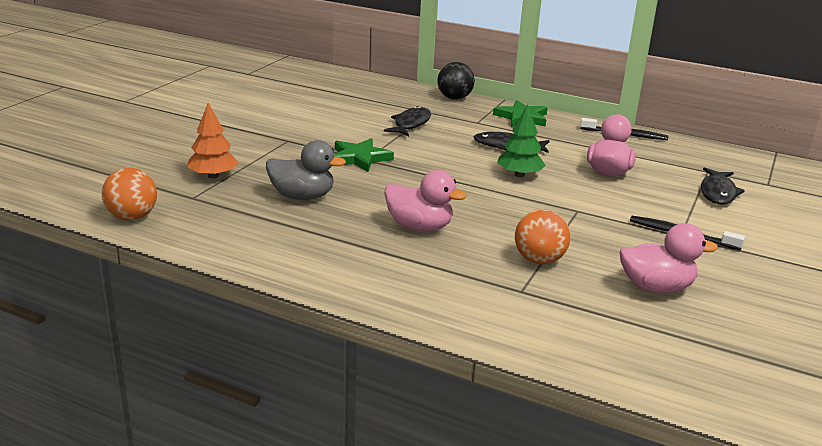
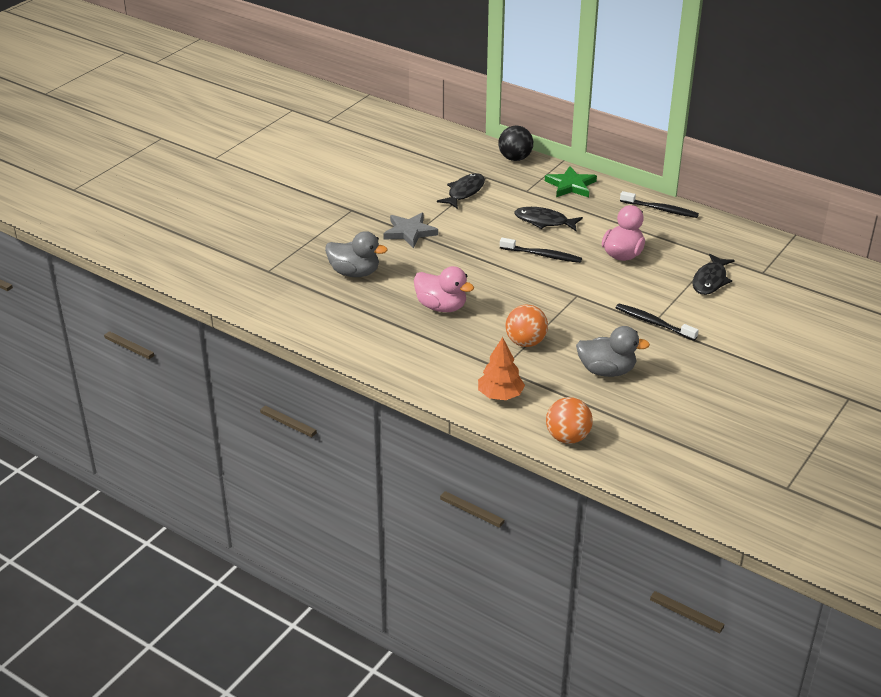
camera: 10 degrees right, 10 degrees up
(132, 217) = (222, 288): orange ball -> orange ball (567, 437)
(213, 176) = (285, 249): orange tree -> orange tree (500, 395)
(360, 158) = (409, 232): green star -> grey star
(519, 175) = (542, 255): green tree -> black toothbrush
(656, 287) = (606, 371): pink duck -> grey duck

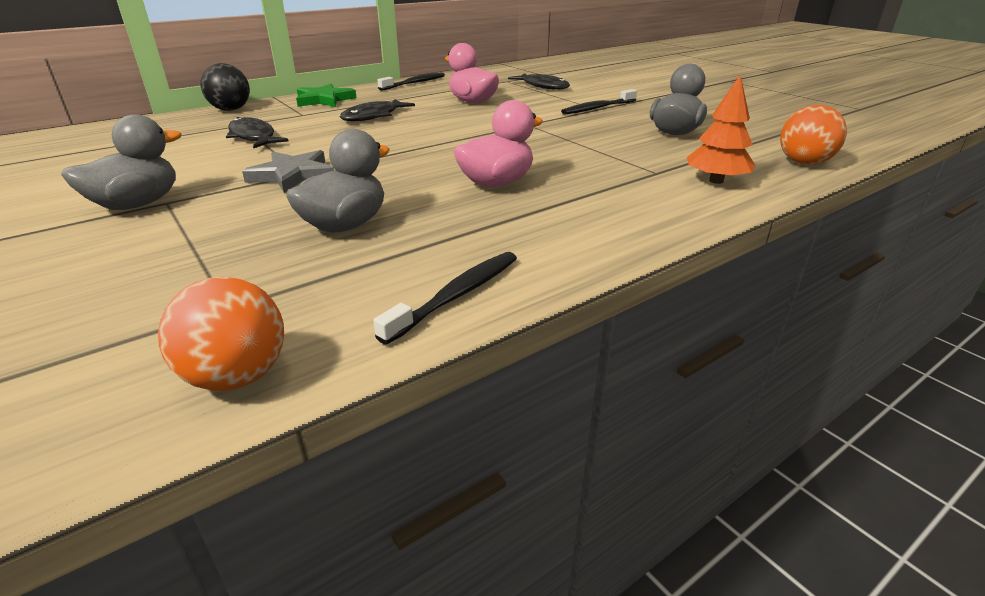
camera: 70 degrees left, 5 degrees down
(344, 203) = (137, 204): none -> grey duck
(525, 342) = (605, 154): orange ball -> orange ball (237, 376)
(542, 255) = (437, 125): black toothbrush -> black toothbrush (456, 295)

